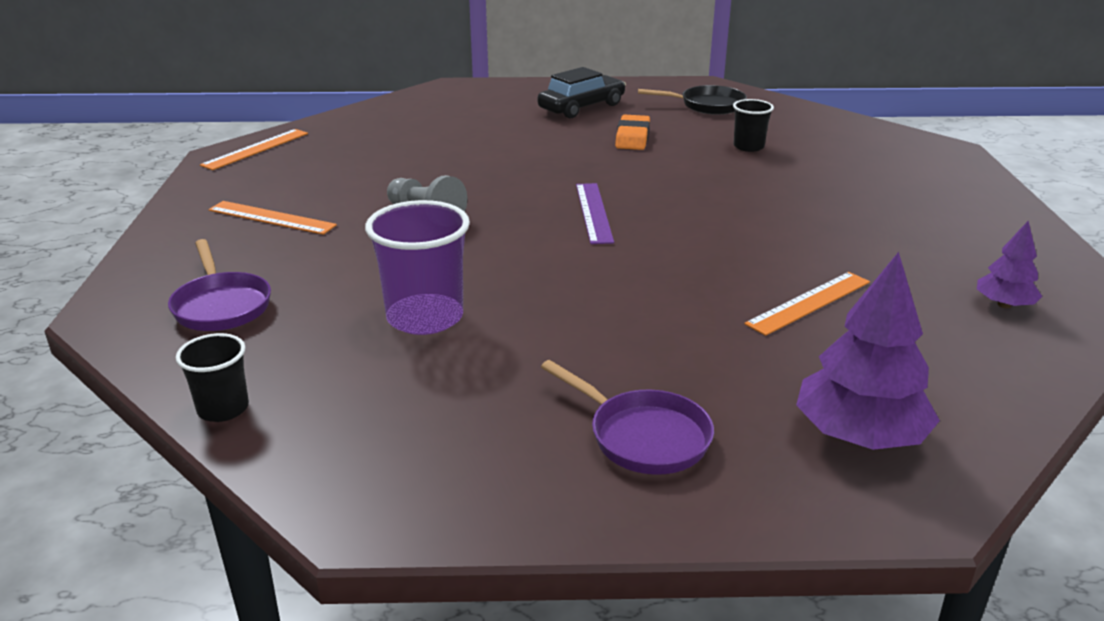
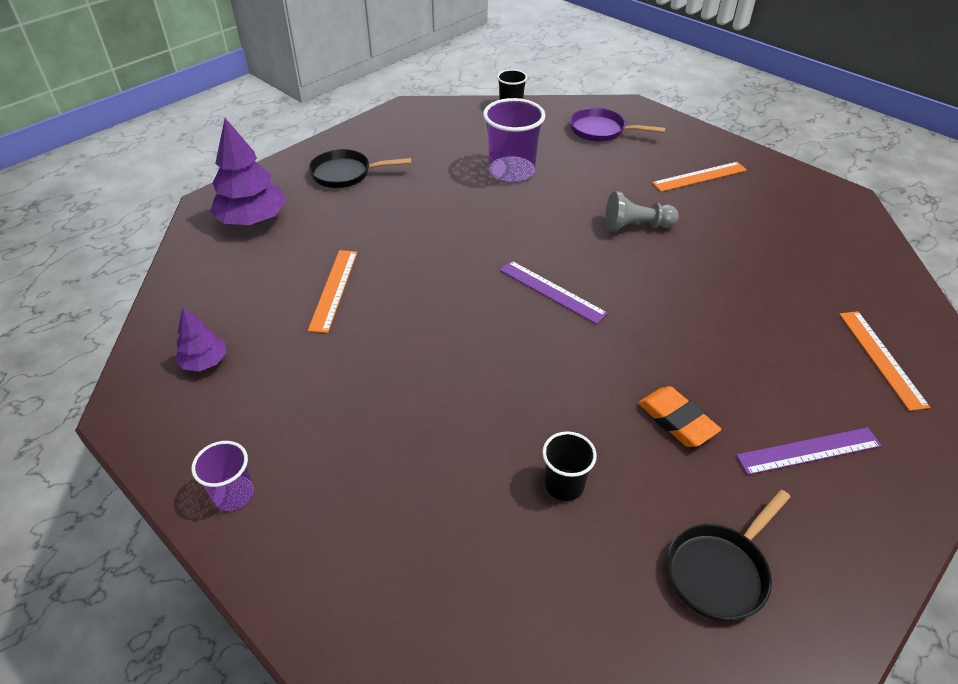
camera: 135 degrees right, 15 degrees up
(255, 149) = (849, 214): orange ruler -> orange ruler (881, 358)
(581, 107) = (809, 451): black car -> purple ruler
(643, 436) = (345, 174): purple pan -> black pan
(1003, 222) = (233, 494): none -> purple cup

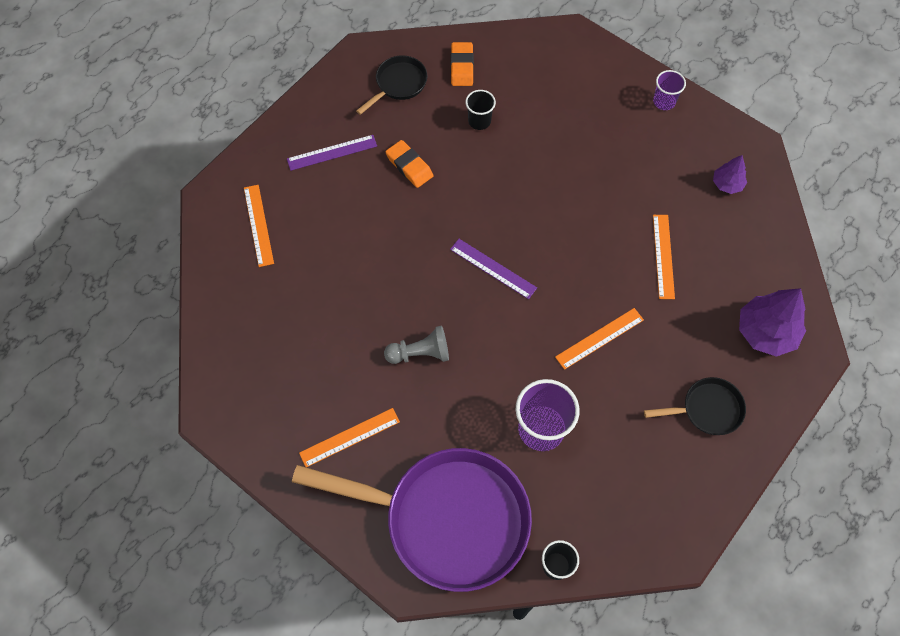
camera: 175 degrees right, 20 degrees up
(436, 226) = (599, 338): none -> orange ruler
(597, 600) = (462, 67): none -> orange eraser
(601, 130) = (447, 519): purple pan -> purple pan, size x2.22

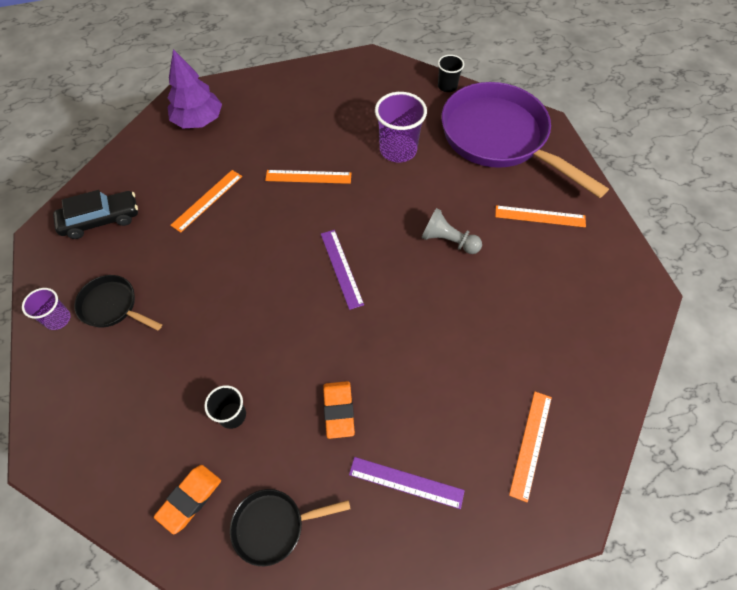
camera: 145 degrees left, 5 degrees down
(707, 409) = (282, 104): black pan -> black pan (112, 306)
(727, 184) = (101, 220): purple tree -> black car

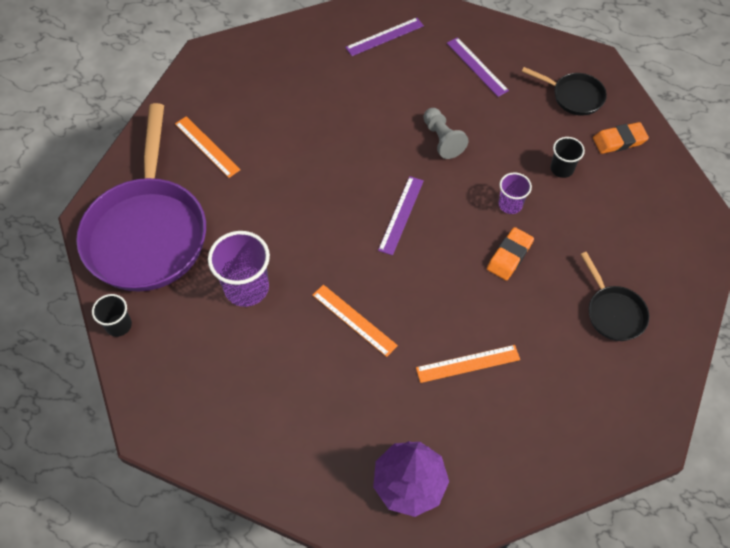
camera: 140 degrees left, 0 degrees up
(58, 319) = (666, 332): purple cup -> purple cup (510, 204)
(101, 220) = (585, 416): black car -> none
(339, 410) = (486, 125): orange eraser -> orange eraser (509, 256)
(448, 241) = (297, 178): grey pawn -> grey pawn (442, 139)
(531, 444) = (384, 36): orange ruler -> purple ruler

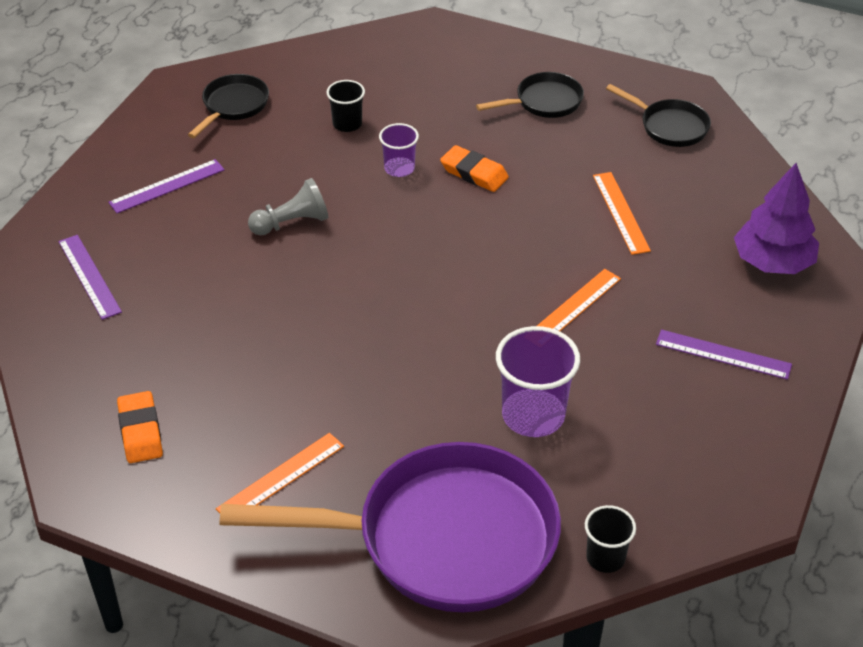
camera: 90 degrees left, 15 degrees down
(401, 215) = (413, 264): purple ruler -> purple ruler (723, 354)
(592, 416) = (670, 126): none -> black pan
(619, 141) = (308, 77): orange eraser -> orange eraser (140, 431)

